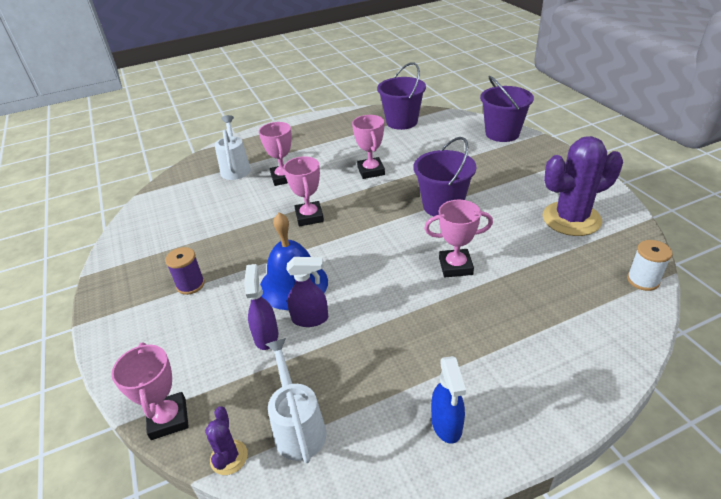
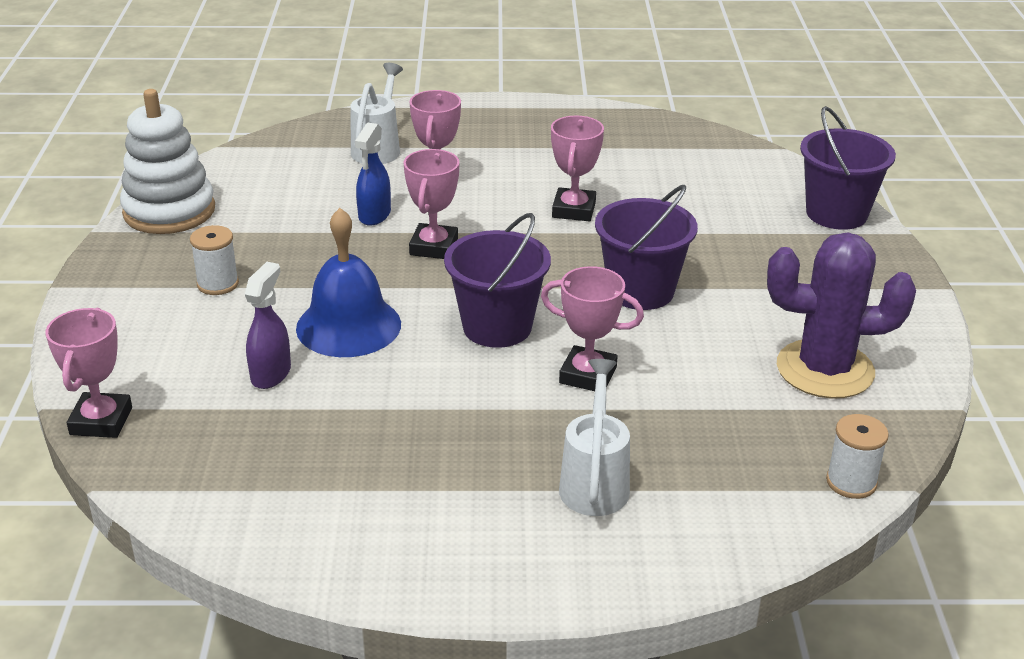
camera: 20 degrees right, 5 degrees down
(128, 246) = (169, 211): none -> white stacking toy
(190, 285) = (218, 284): purple spool -> white spool
(229, 457) = (143, 482): purple cactus -> none
(298, 427) = (240, 481): white watering can -> white watering can (594, 482)
(310, 319) = (340, 373): purple spray bottle -> none
(402, 122) = (685, 149): purple bucket -> purple bucket (497, 327)
(446, 424) = (418, 542): blue spray bottle -> blue spray bottle (374, 215)

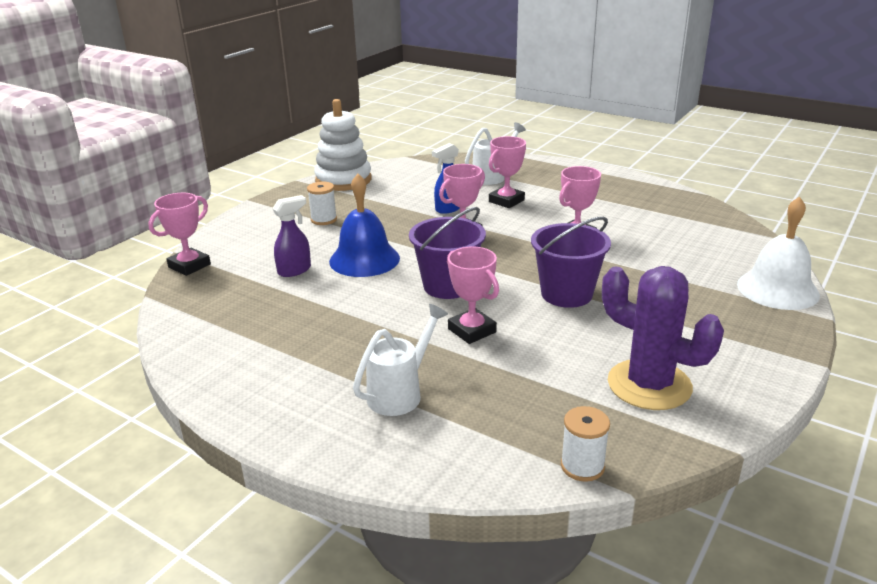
camera: 35 degrees right, 5 degrees down
(836, 213) = (777, 289): purple bucket -> white bell

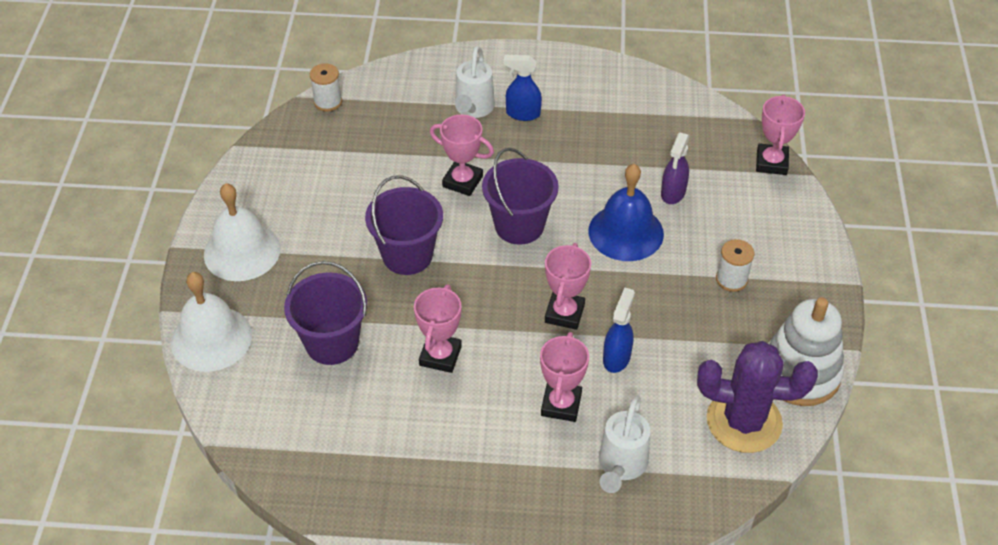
camera: 150 degrees right, 20 degrees up
(351, 370) = (522, 113): none -> blue spray bottle
(649, 385) = (304, 178): purple cactus -> purple cactus (744, 421)
(663, 262) = (332, 343): none -> purple bucket
(740, 340) = (242, 251): none -> white bell

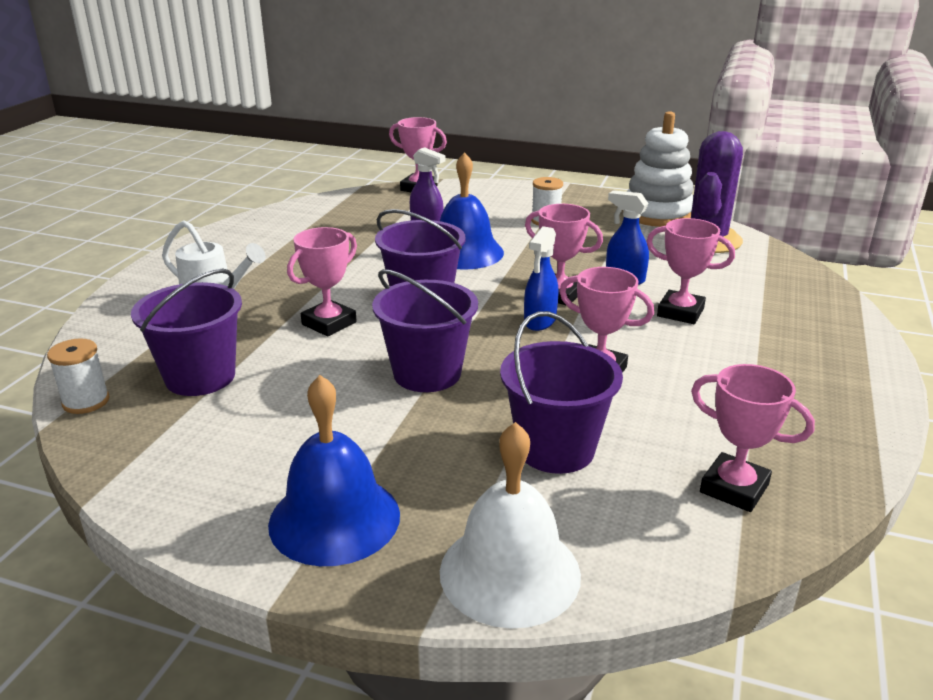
camera: 75 degrees left, 20 degrees down
(242, 251) = (334, 518): white bell -> blue bell
(309, 445) = (734, 488): none -> pink trophy
(369, 141) = (200, 377): none -> purple bucket
(522, 113) = (252, 277): blue spray bottle -> blue spray bottle (539, 321)
(621, 466) = (758, 295): white watering can -> none

